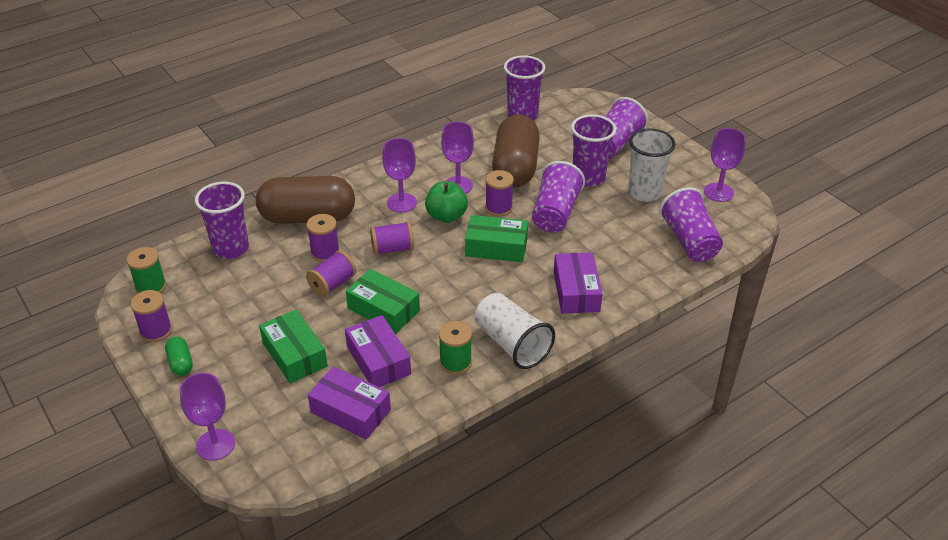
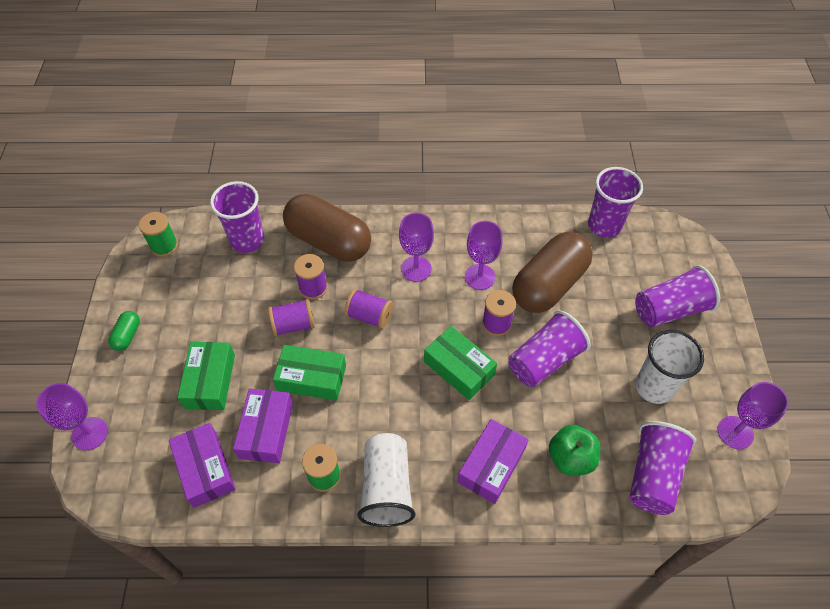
camera: 35 degrees right, 15 degrees up
(156, 331) = (135, 292): purple spool -> none
(383, 309) = (311, 378): green box -> green box turned 60 degrees counterclockwise
(446, 216) = (443, 306): green apple -> green apple (570, 458)
(588, 178) = (610, 336): purple cup -> none

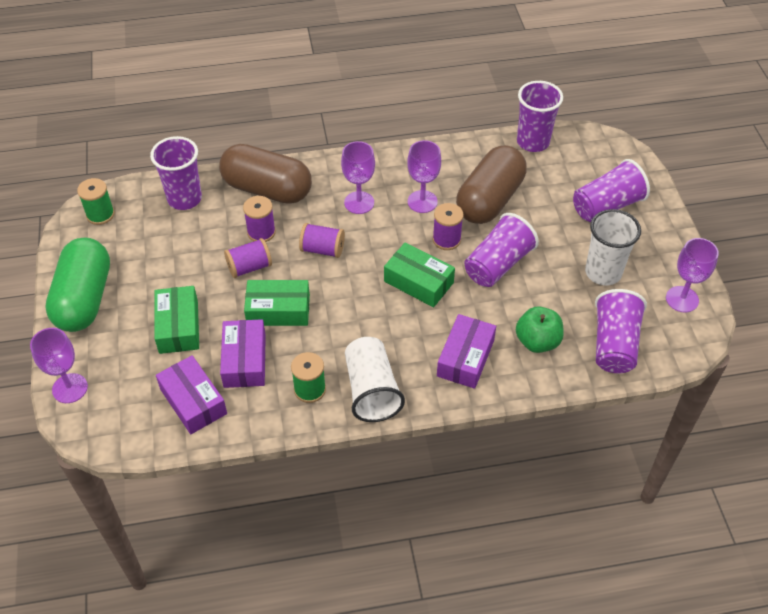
camera: 10 degrees left, 5 degrees down
(127, 335) = (84, 299): green capsule -> green capsule, size x2.41

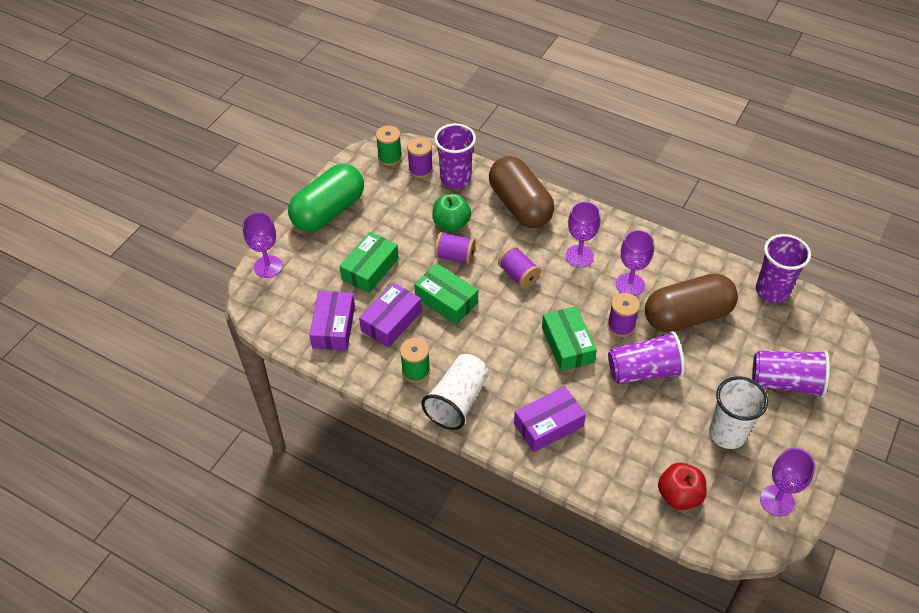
camera: 40 degrees right, 0 degrees up
(261, 232) = (486, 235): purple spool -> purple spool (420, 169)
(537, 341) = (617, 451): green apple -> green apple (451, 224)
(614, 344) = (679, 495): purple cup -> red apple

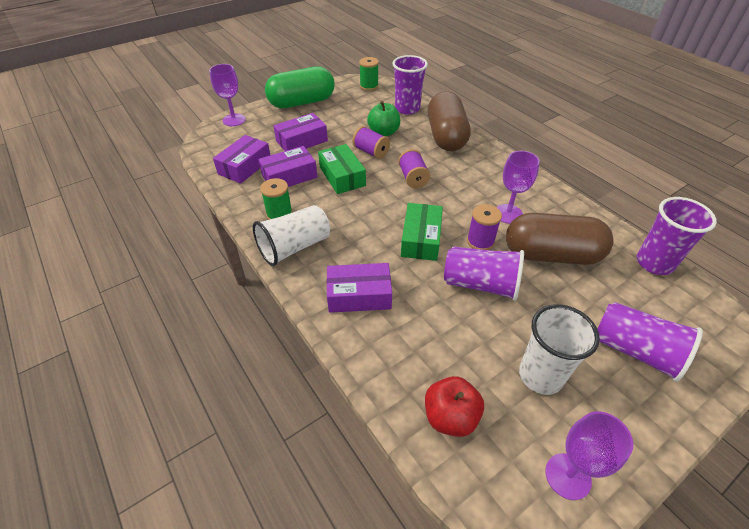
camera: 25 degrees right, 5 degrees down
(370, 269) = (301, 141): green box -> purple box
(420, 169) = (385, 97): purple spool -> none
(579, 256) = (474, 181): purple goblet -> none

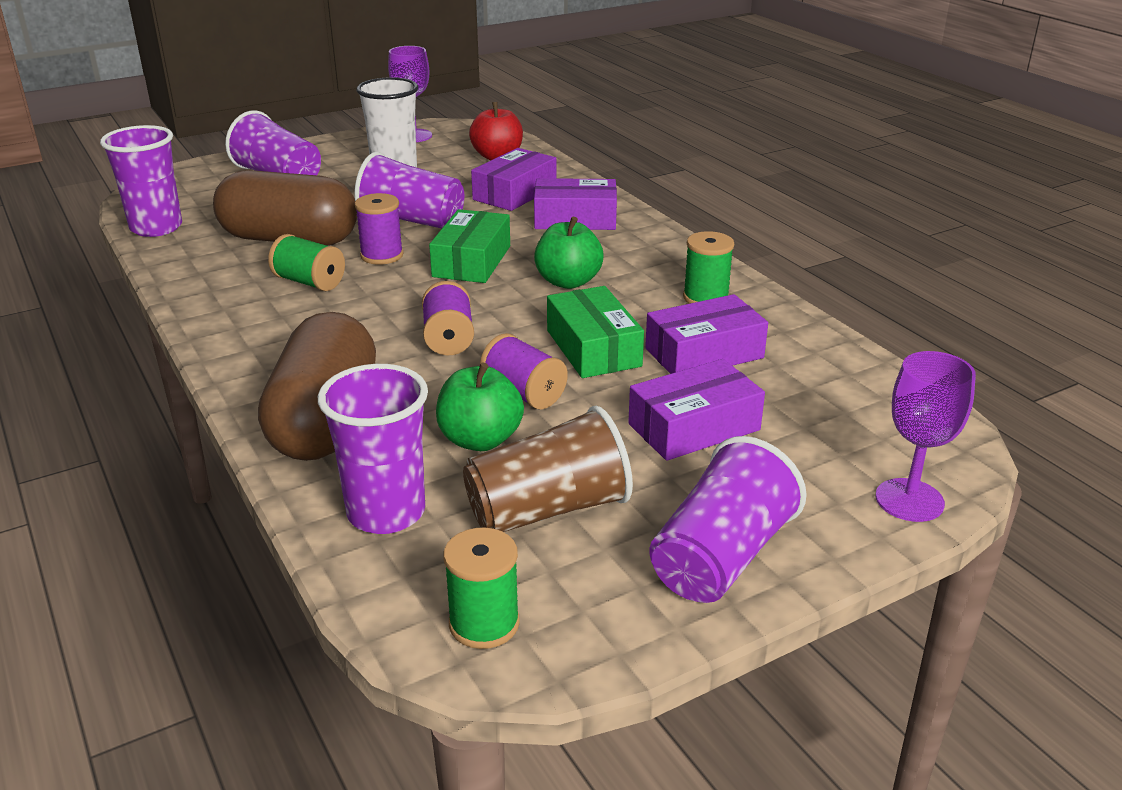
camera: 175 degrees left, 15 degrees down
(245, 166) = (809, 376): purple box -> purple box (514, 193)
(294, 247) = (670, 261): white cup -> none
(302, 102) = (721, 557): green capsule -> purple cup
(355, 112) = (548, 509): none -> brown cup
(358, 223) = (568, 281): none -> green apple
(508, 214) = (309, 282): purple goblet -> green spool

